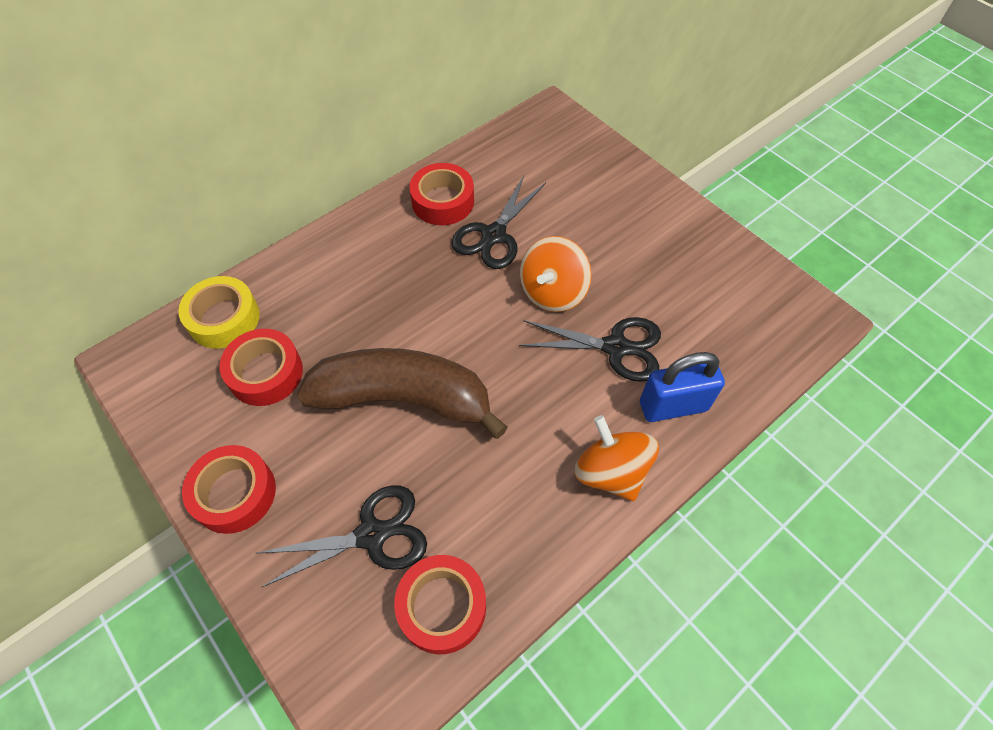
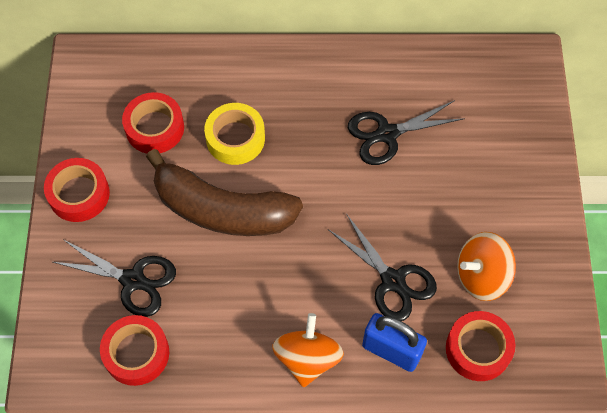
camera: 40 degrees right, 5 degrees up
(224, 318) = (159, 70): yellow tape -> yellow tape (235, 138)
(403, 399) = (222, 209): brown banana -> brown banana turned 150 degrees clockwise
(443, 201) = (375, 81): red tape -> red tape (478, 349)
(553, 292) = (388, 208): orange spinning top -> orange spinning top (481, 276)

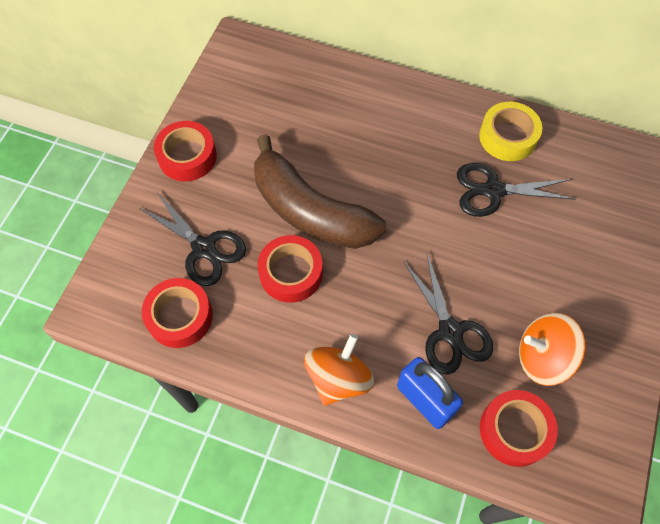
camera: 20 degrees right, 0 degrees up
(154, 128) = (277, 120): red tape -> red tape (291, 273)
(235, 138) = (347, 151): yellow tape -> yellow tape (507, 137)

